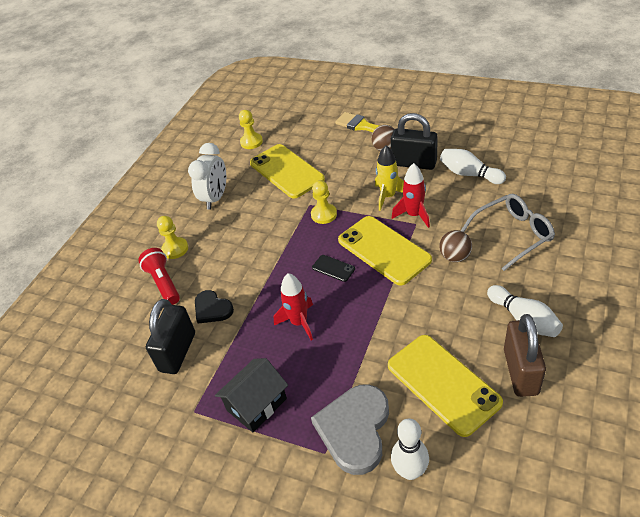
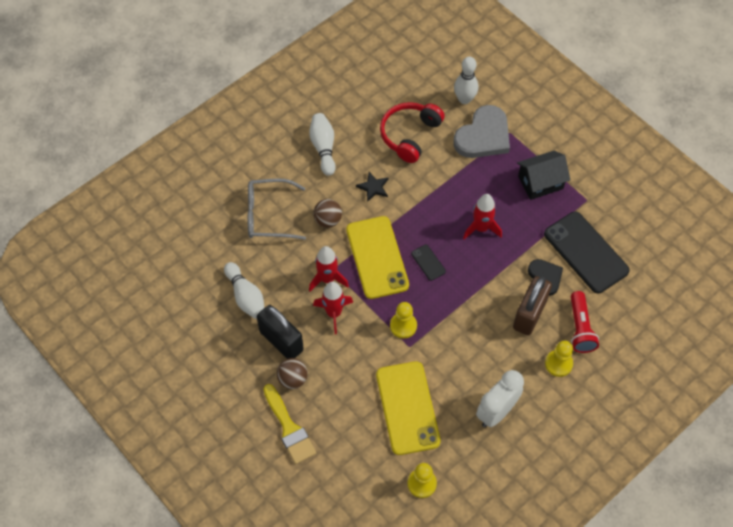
camera: 160 degrees left, 15 degrees up
(177, 352) = (586, 252): black padlock -> black phone
(388, 196) = (334, 313): yellow rocket -> red rocket
(437, 307) = (373, 187): none -> black star
(443, 384) = (409, 135): yellow phone -> red headphones
(520, 371) = (356, 118): brown padlock -> brown padlock (529, 314)

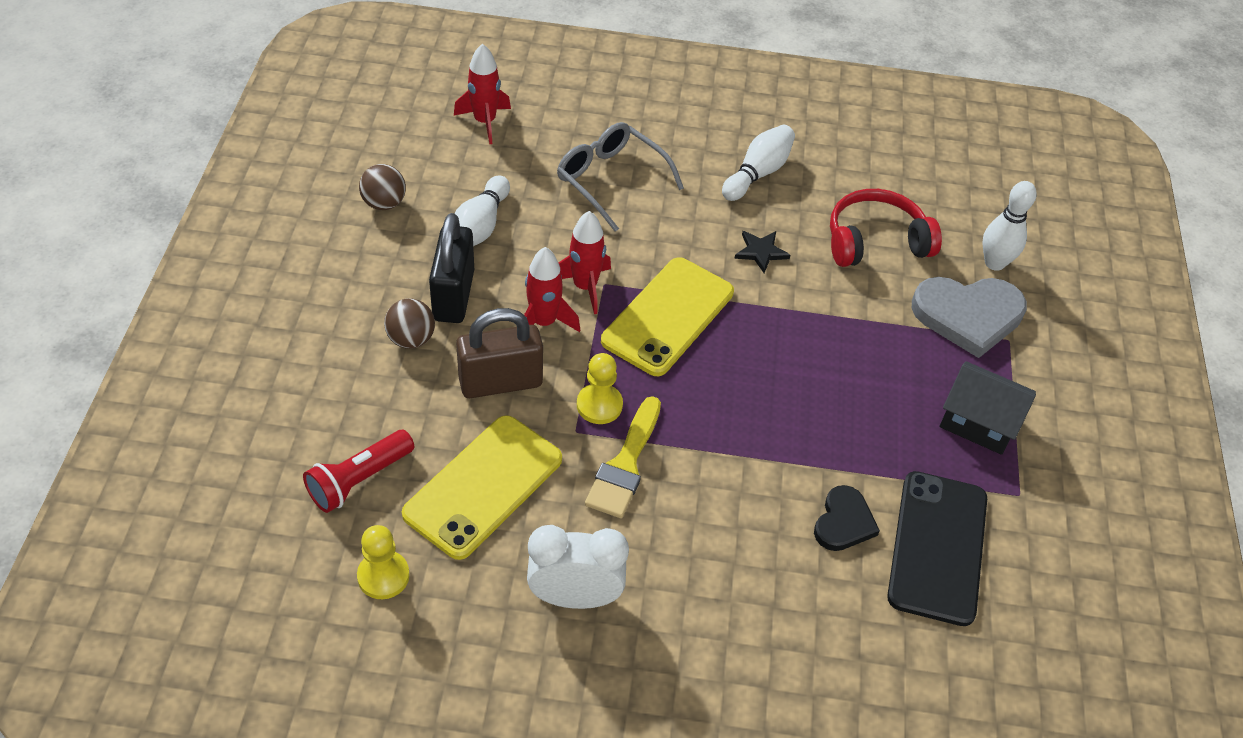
camera: 45 degrees right, 10 degrees down
(289, 428) = (339, 378): yellow brush -> yellow brush (625, 464)
(328, 220) = (665, 237): brown ball -> brown ball (384, 203)
(428, 262) = (719, 374): black phone -> none
(481, 228) = (833, 399): red rocket -> red rocket (485, 122)
(529, 314) = (766, 540): brown padlock -> brown padlock (500, 382)
(558, 364) = (727, 628): yellow pawn -> none
(580, 328) = (811, 619): red flashlight -> red flashlight (359, 480)

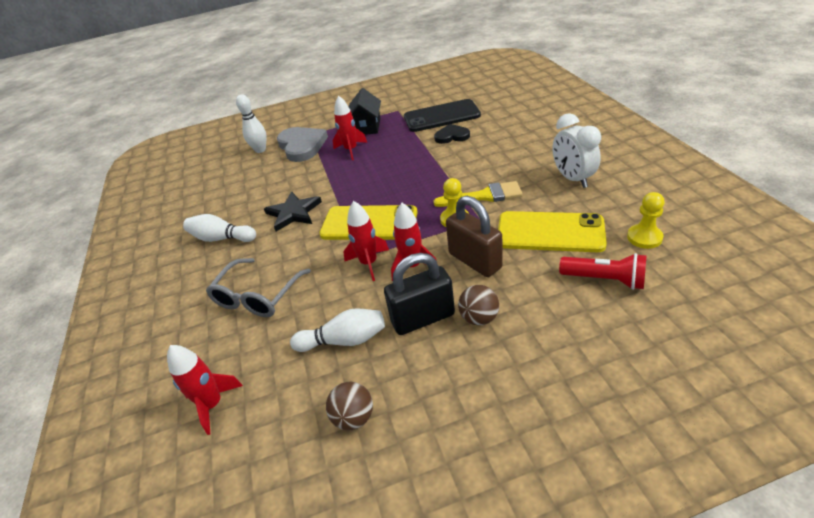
camera: 105 degrees left, 10 degrees down
(761, 252) = (293, 213): black star -> black star, size x1.62
(875, 241) = (263, 183): red headphones -> none
(901, 370) = (351, 150): none -> red rocket

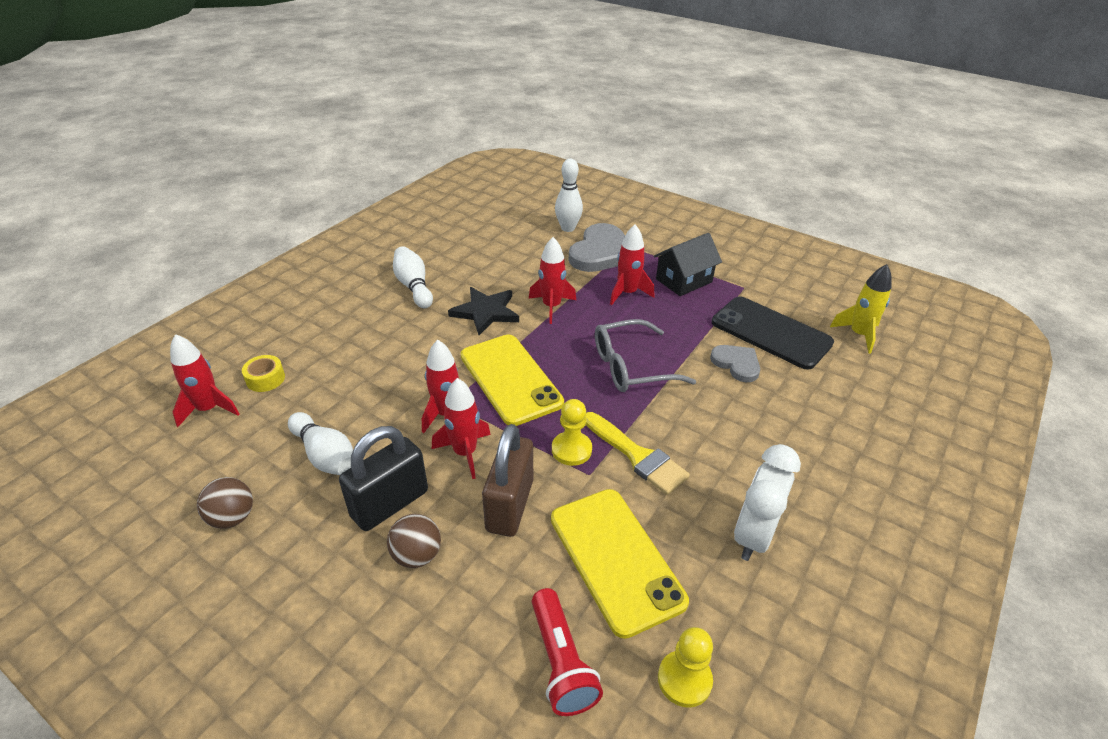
camera: 45 degrees right, 0 degrees up
(220, 355) = (265, 379): none -> yellow tape
(257, 296) = (351, 359): grey glasses -> grey glasses (631, 367)
(325, 183) = (551, 307): none -> red rocket
(423, 318) = (390, 504): black padlock -> black padlock turned 75 degrees counterclockwise
(452, 136) = (736, 364): black heart -> grey heart
(473, 92) = (858, 335): none -> yellow rocket

